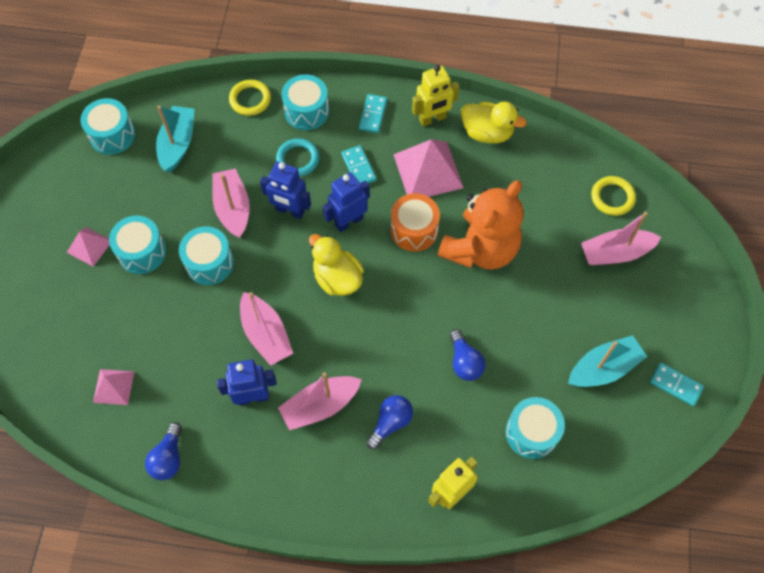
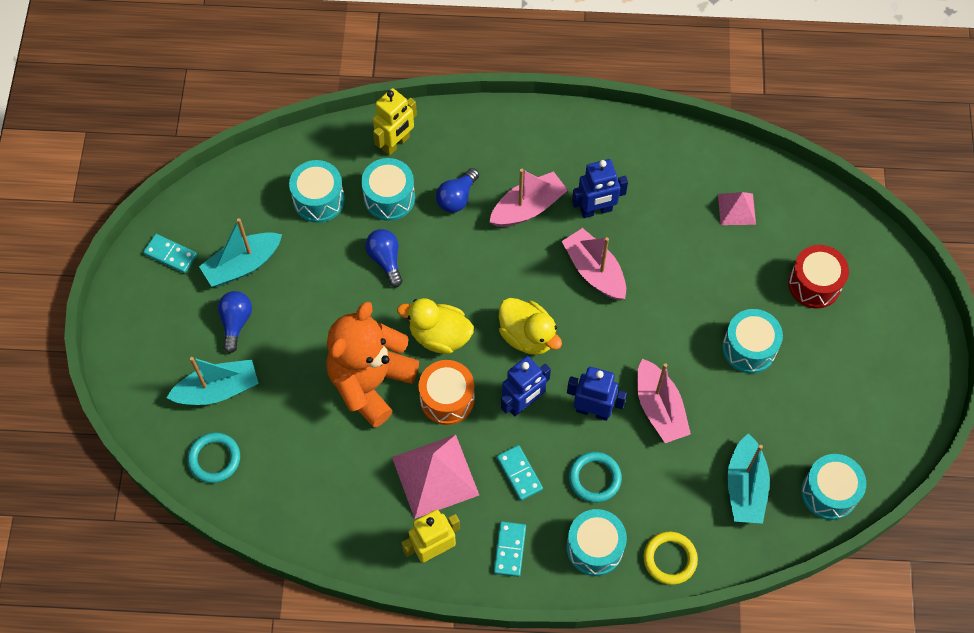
camera: 175 degrees right, 0 degrees up
(64, 305) = (814, 284): none -> red drum
(89, 246) = (809, 350): pink pyramid -> none
(168, 458) = (665, 151): blue light bulb -> blue light bulb (236, 322)
(209, 263) = (671, 342): turquoise drum -> turquoise drum (389, 197)
(487, 133) = (364, 535): yellow duck -> yellow duck (439, 336)
(612, 197) = (214, 459): yellow ring -> turquoise ring
(615, 253) = (218, 390): pink boat -> turquoise boat

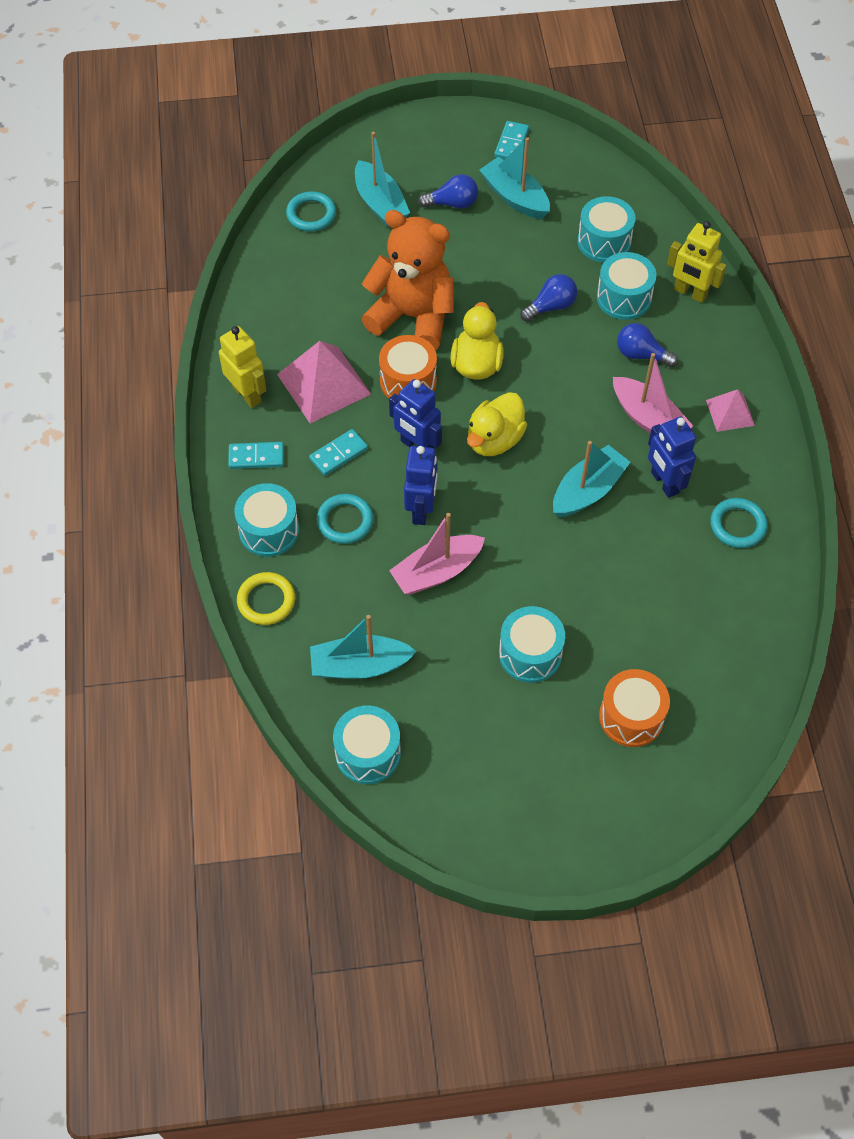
camera: 80 degrees right, 5 degrees down
(594, 271) = (588, 490): pink boat -> turquoise boat
(647, 166) = (737, 525): none -> turquoise ring
(736, 209) = (708, 624): pink pyramid -> pink pyramid (730, 412)
(814, 284) = (631, 717): red drum -> orange drum

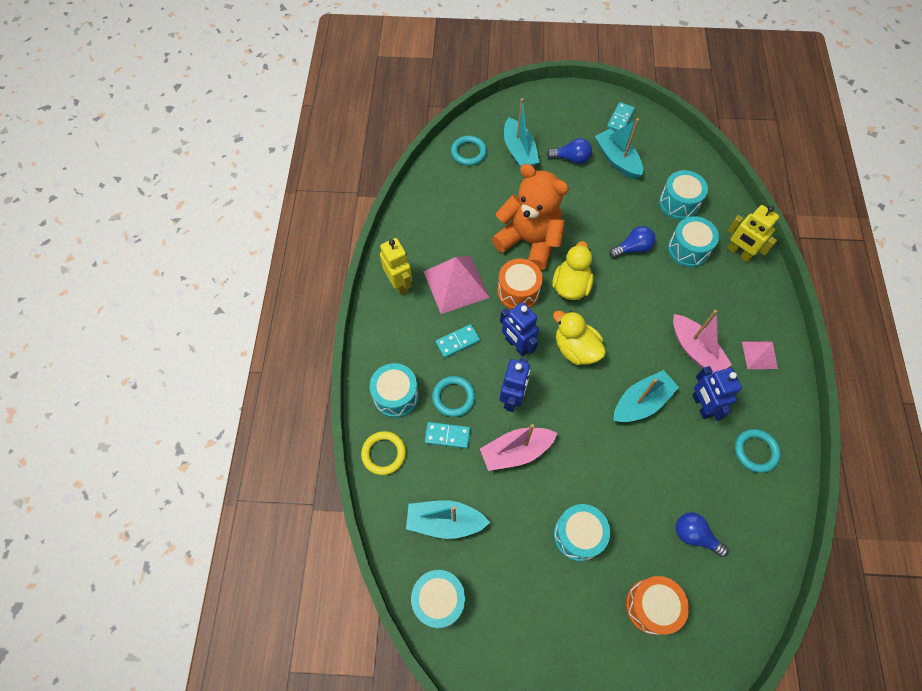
camera: 10 degrees right, 5 degrees up
(256, 457) = (397, 334): turquoise domino -> turquoise domino (447, 435)
(494, 440) = (575, 349): yellow duck -> yellow duck turned 90 degrees clockwise
(641, 355) = (696, 297): blue light bulb -> blue light bulb (694, 535)

